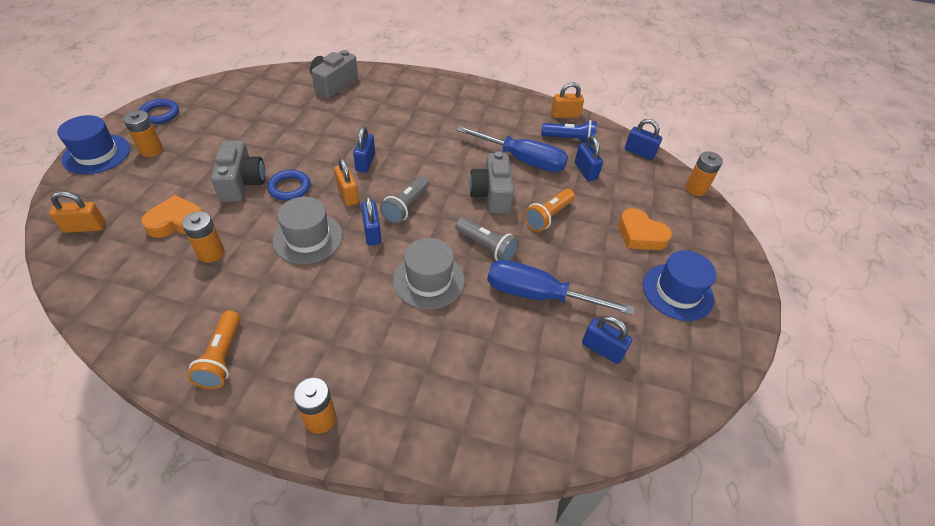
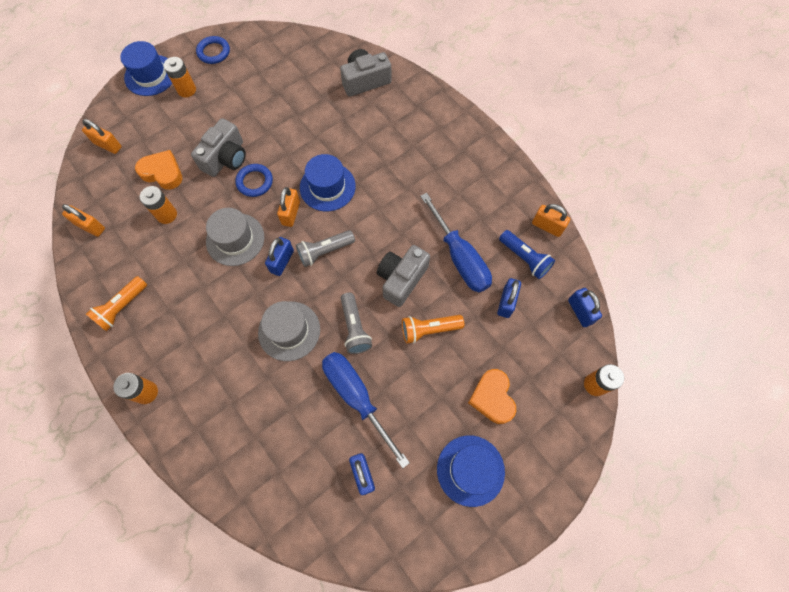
camera: 40 degrees right, 20 degrees up
(118, 306) = (90, 226): none -> orange padlock
(365, 162) = (327, 187): blue padlock -> blue hat

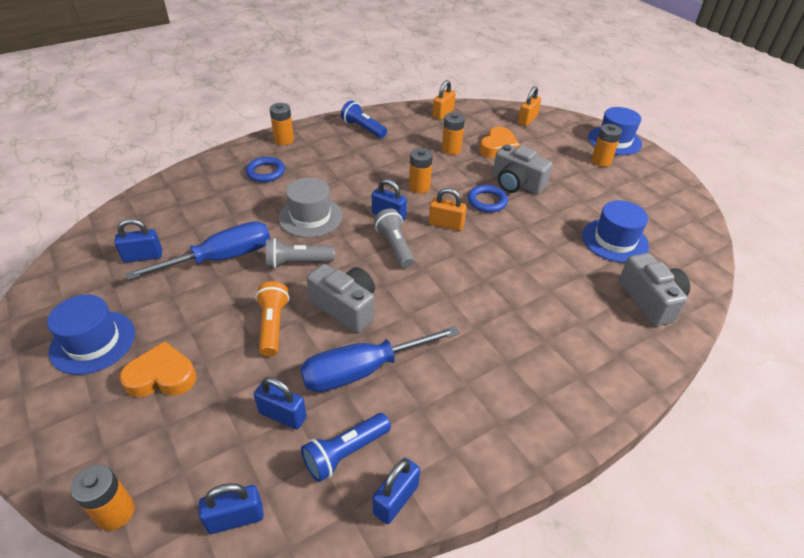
camera: 95 degrees right, 25 degrees down
(122, 307) = (363, 128): orange flashlight -> blue flashlight
(214, 52) = (658, 179): blue ring -> blue ring (265, 172)
(235, 239) = (419, 187): grey hat -> orange battery
(327, 187) = (479, 254): blue hat -> blue hat (615, 240)
(547, 226) = (396, 499): orange padlock -> blue padlock

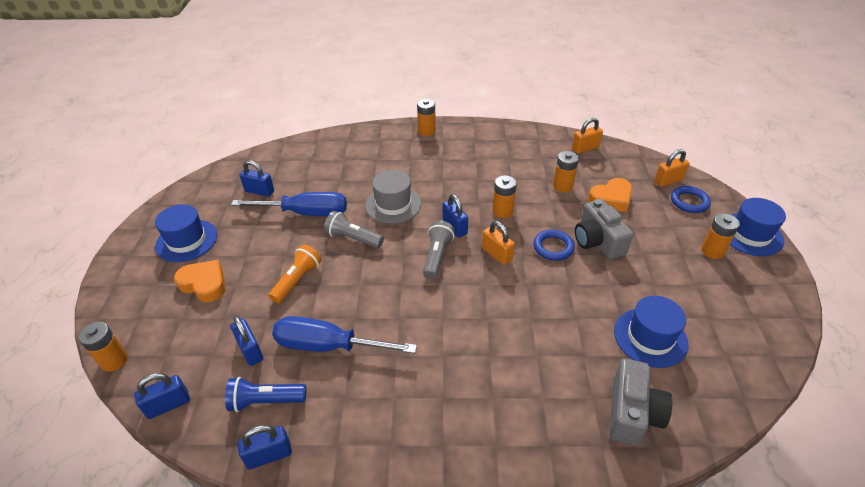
camera: 35 degrees right, 0 degrees up
(235, 518) = (168, 405): blue padlock -> blue padlock turned 45 degrees counterclockwise
(265, 172) = (391, 154): blue ring -> blue ring (689, 202)
(345, 307) = (358, 290): grey camera -> none
(363, 128) = (499, 141): blue flashlight -> none

